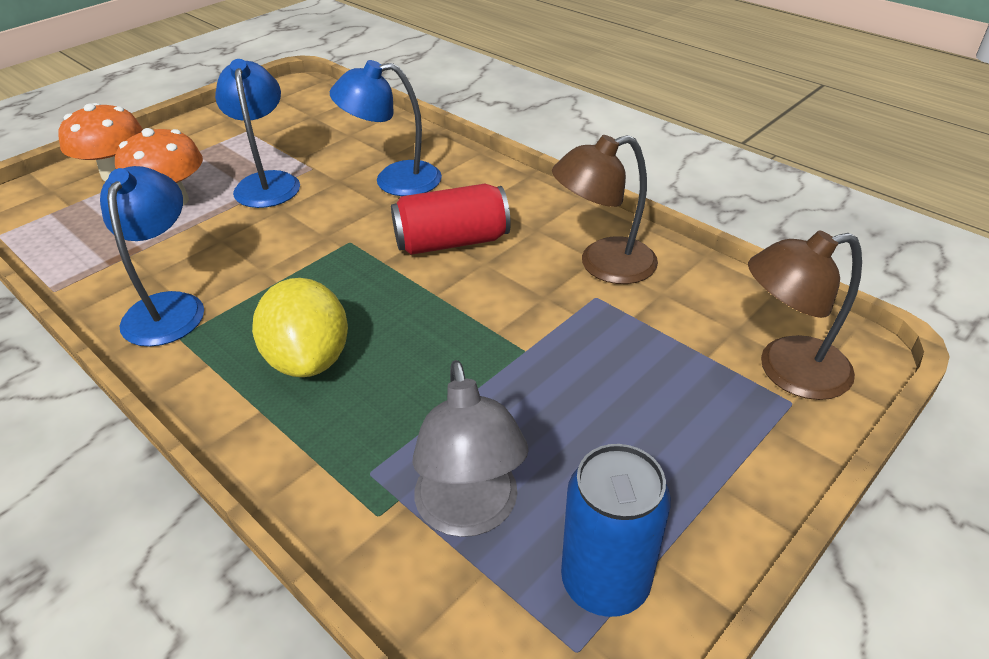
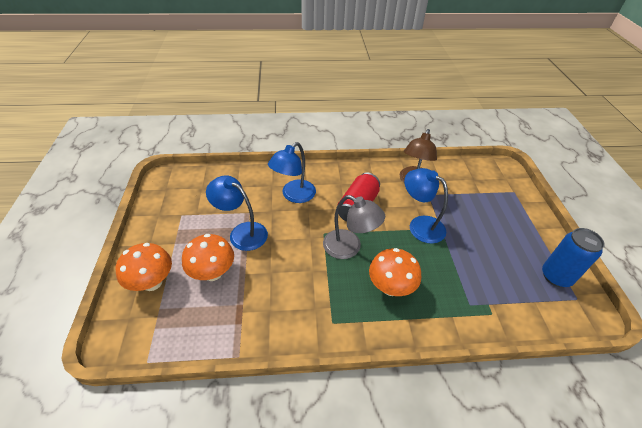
camera: 50 degrees left, 5 degrees up
(169, 307) = (305, 316): blue lamp -> blue lamp (420, 225)
(309, 359) = (390, 287): yellow lemon -> orange mushroom
(470, 513) = (508, 289): grey lamp -> grey lamp (349, 248)
(787, 371) = (500, 183): brown lamp -> none

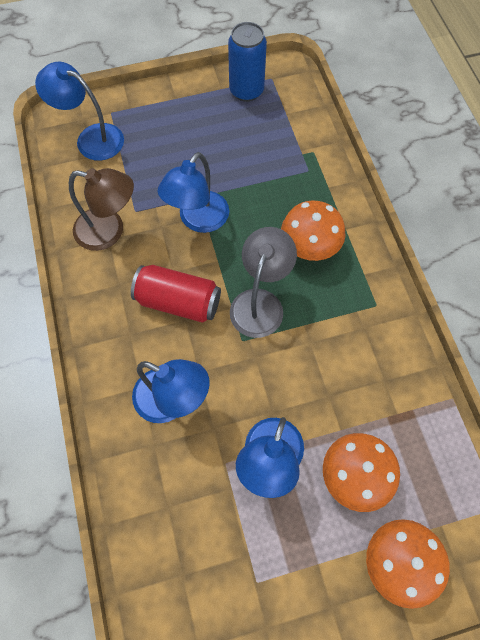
camera: 100 degrees left, 20 degrees up
(488, 180) = (91, 138): none -> blue lamp

